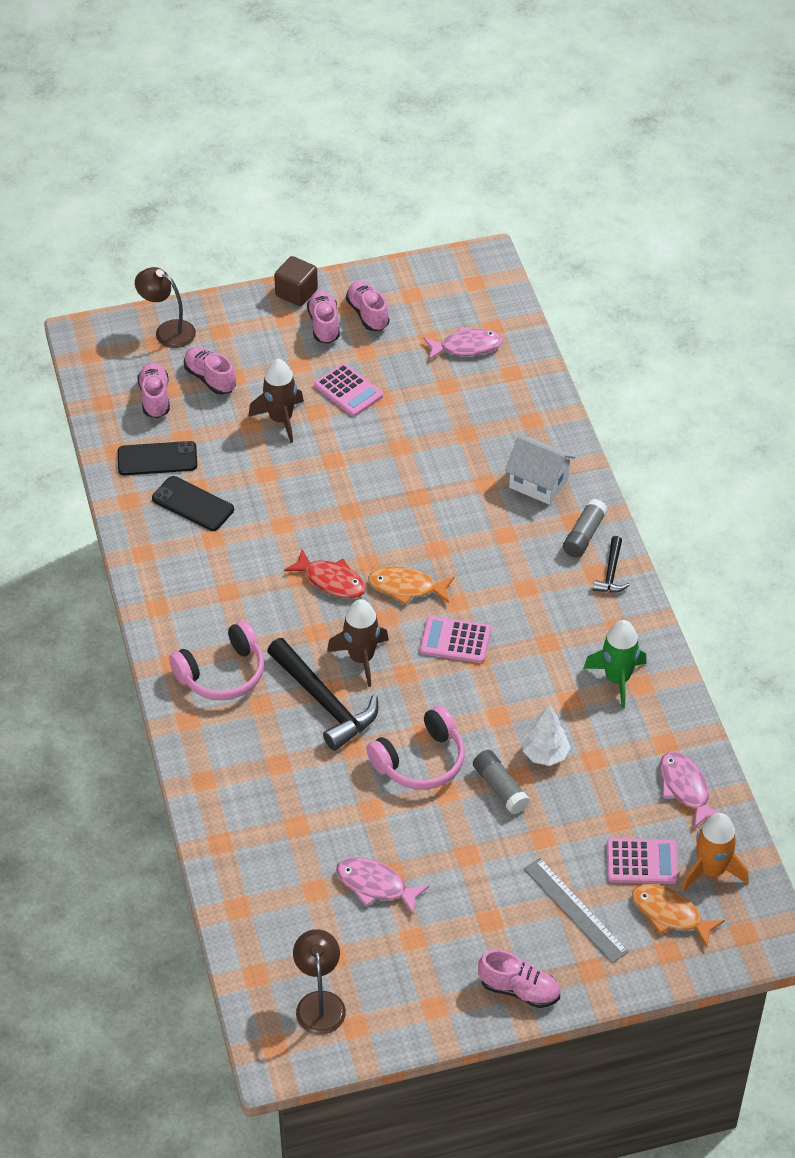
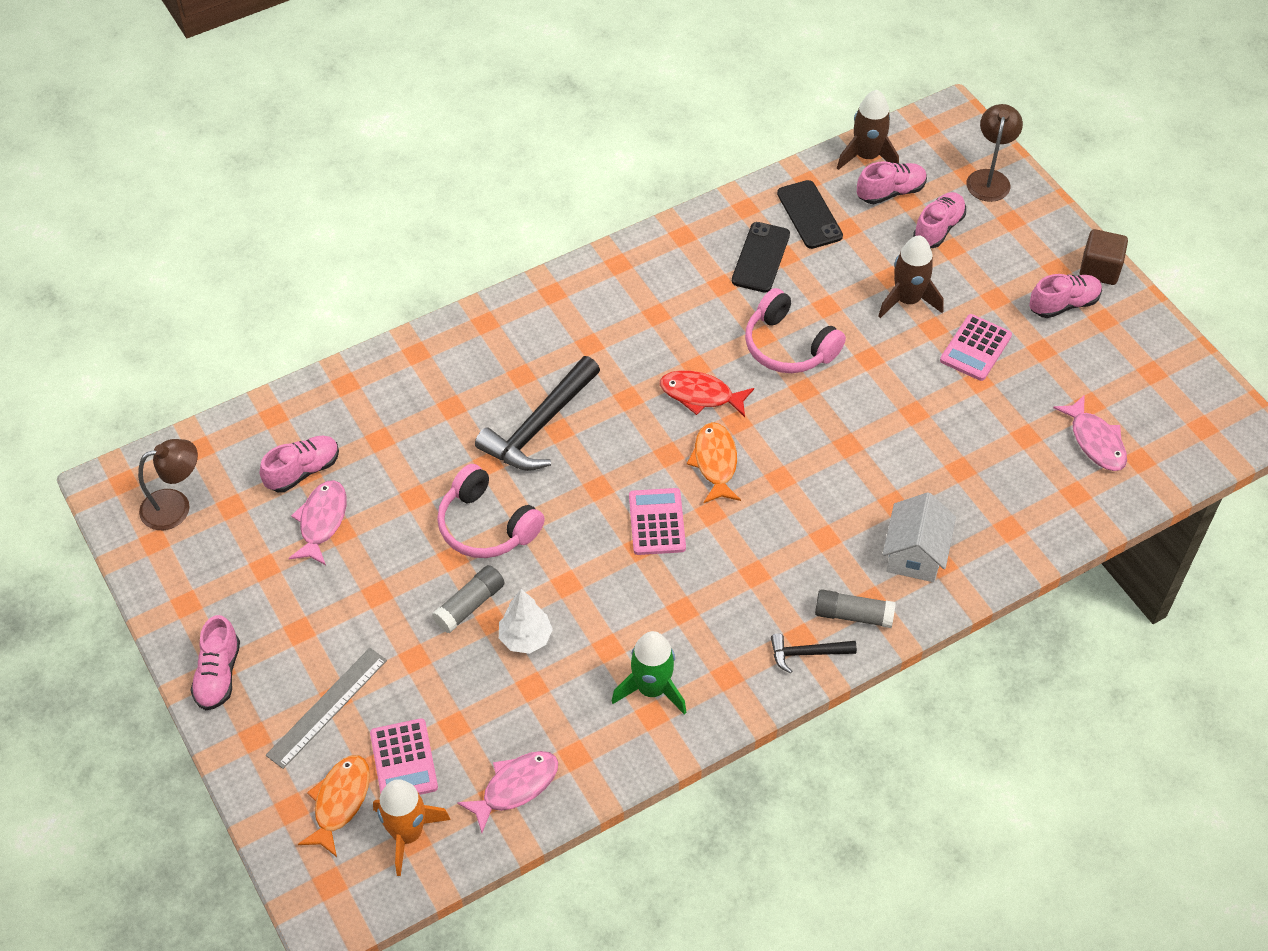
camera: 75 degrees right, 5 degrees up
(222, 673) = (550, 335): pink headphones -> pink headphones (788, 346)
(331, 581) = (701, 395): red fish -> red fish turned 90 degrees clockwise
(361, 658) = (605, 444): brown rocket -> brown rocket (867, 156)
(367, 314) = (1099, 339): pink shoe -> pink shoe (303, 471)

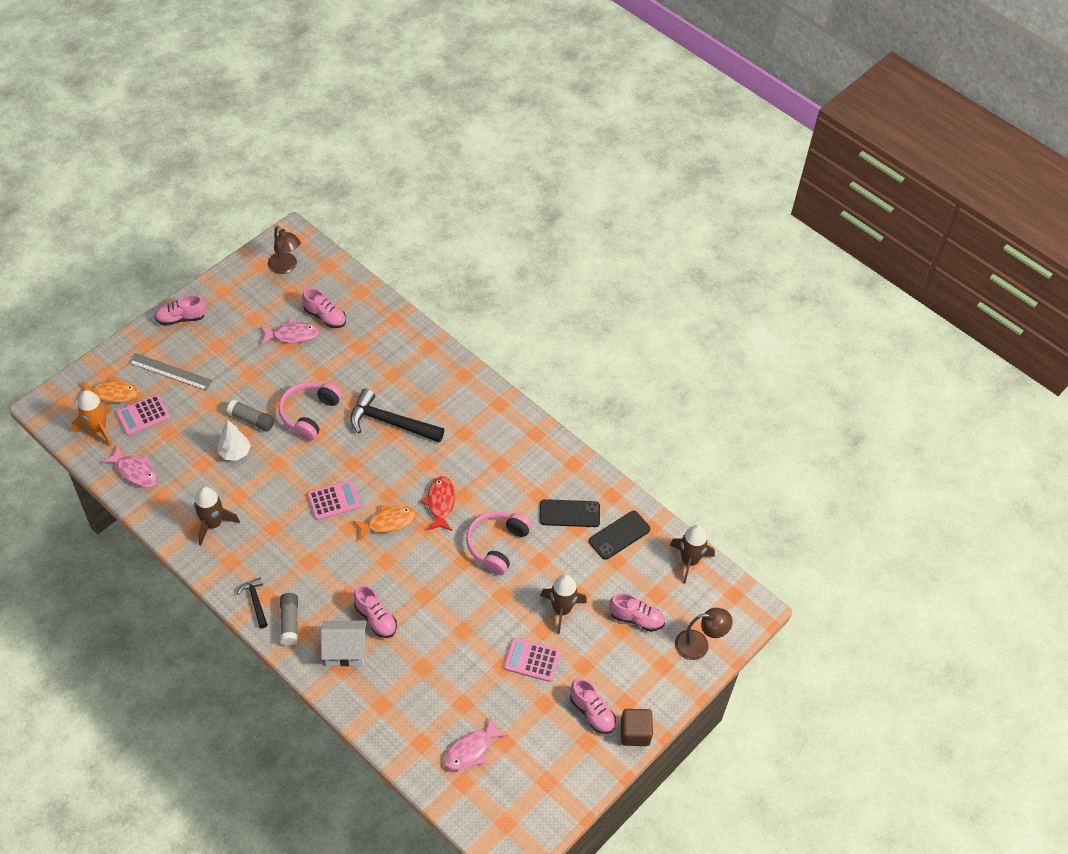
camera: 70 degrees right, 0 degrees up
(652, 689) = (213, 524): green rocket -> brown rocket
(890, 192) = (660, 582): pink shoe -> pink shoe (375, 618)

